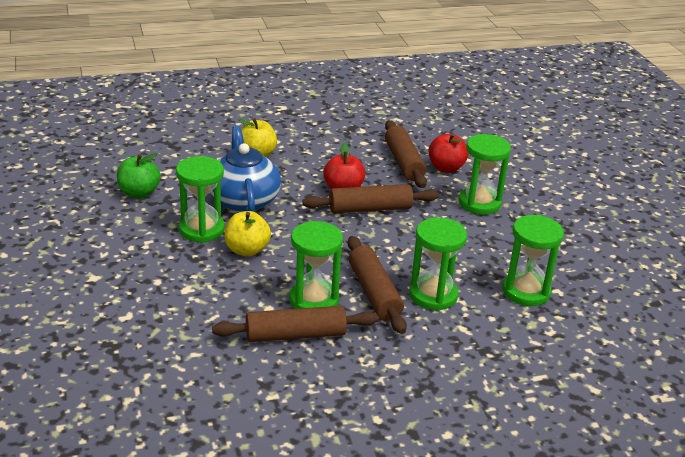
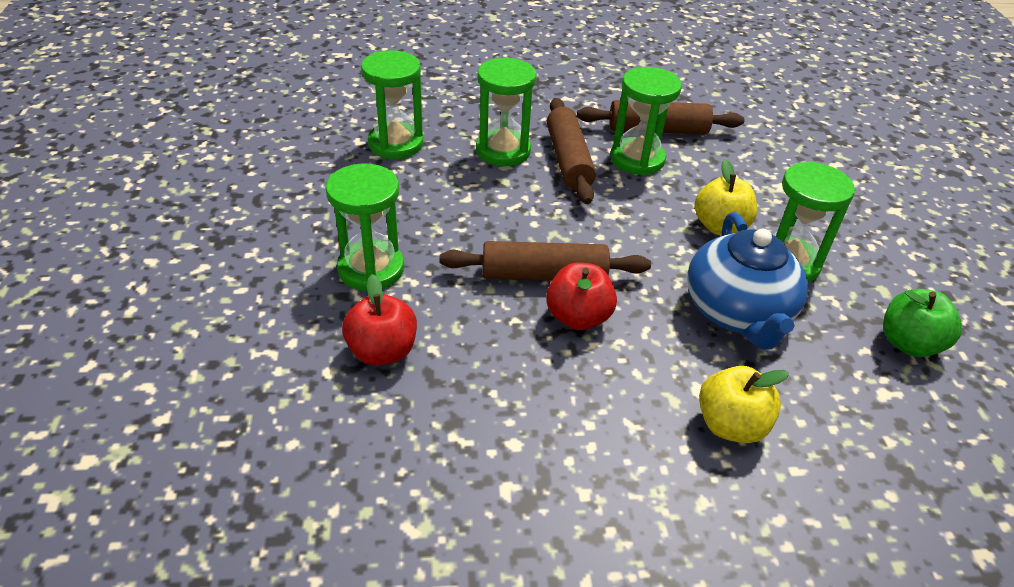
camera: 170 degrees left, 10 degrees up
(404, 162) = (453, 375): brown rolling pin -> none

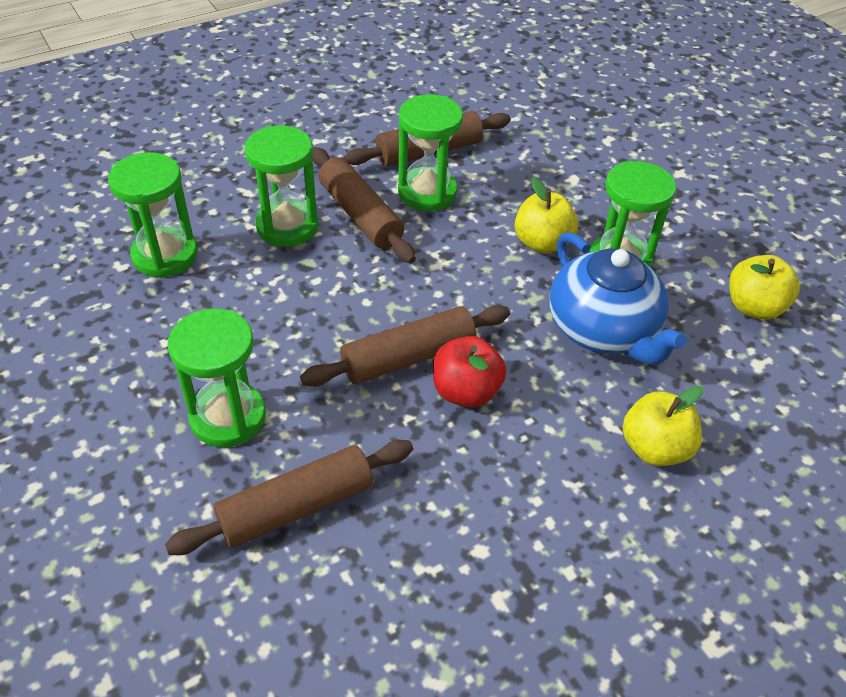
camera: 25 degrees left, 5 degrees up
(382, 351) = (296, 506): red apple -> brown rolling pin
(908, 343) = (753, 307): green apple -> yellow apple

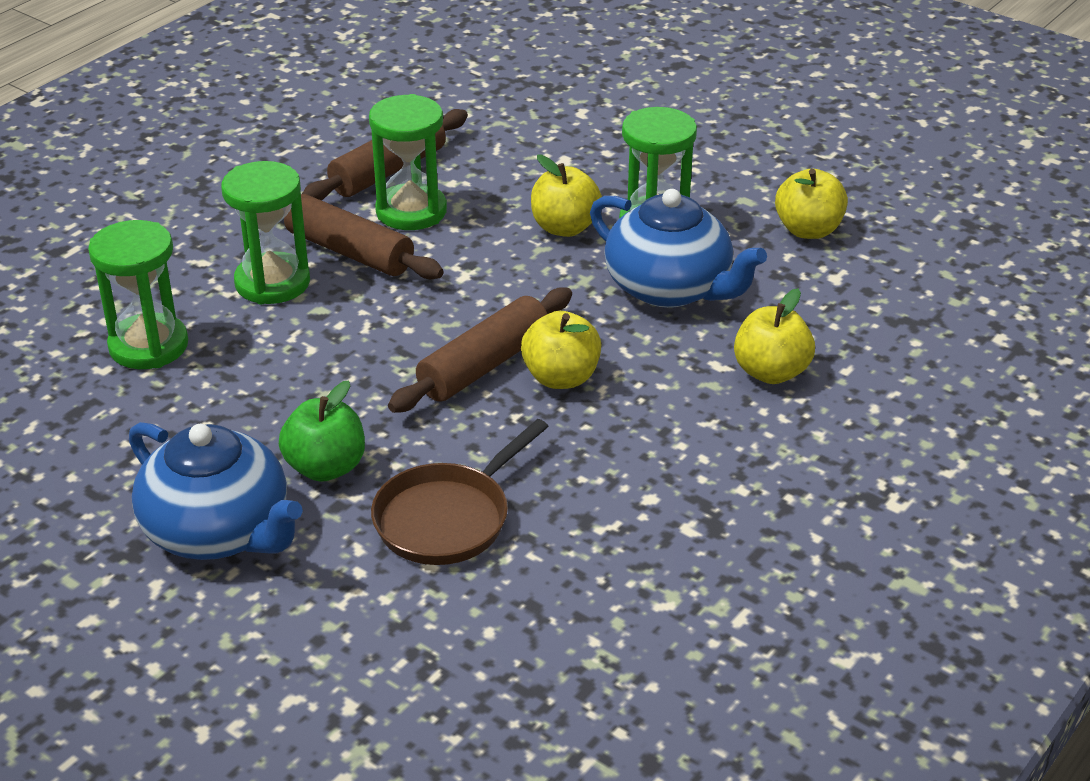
camera: 20 degrees left, 10 degrees down
(110, 452) = (219, 531): none -> blue teapot
(228, 417) = (325, 467): green hourglass -> green apple
(296, 506) = (448, 518): brown rolling pin -> brown pan
(466, 391) = (561, 377): red apple -> yellow apple

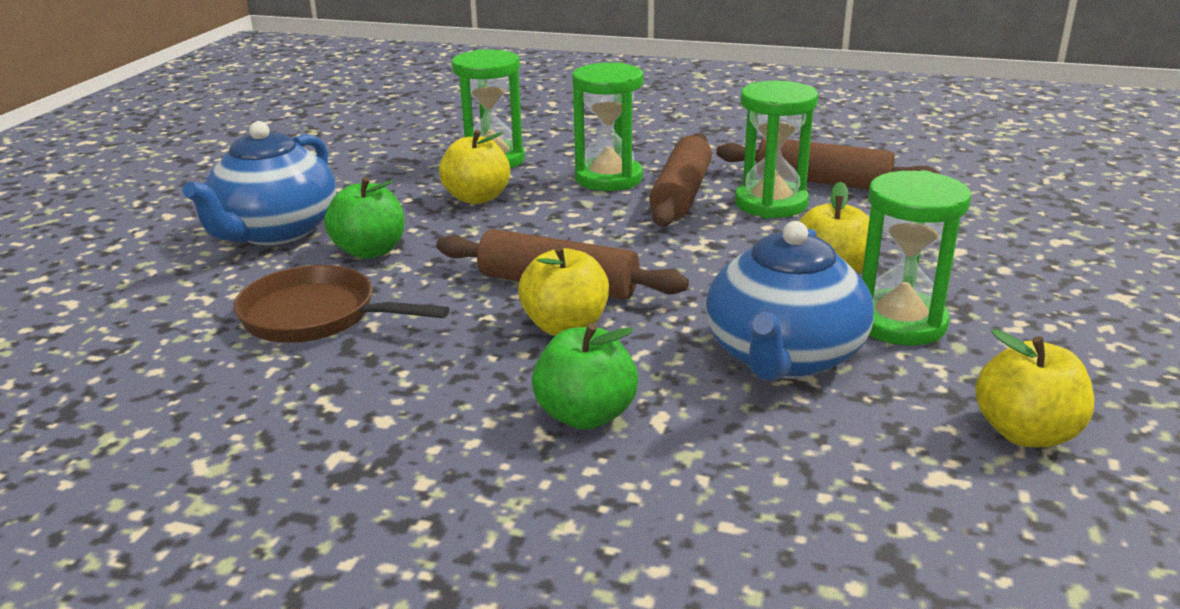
camera: 70 degrees right, 10 degrees down
(697, 397) = (585, 415): none -> green apple
(771, 372) = (674, 460): yellow apple -> yellow apple (477, 198)

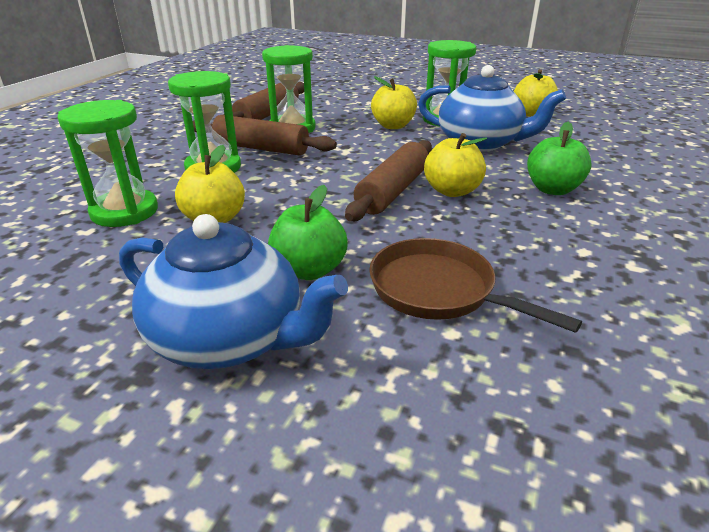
camera: 85 degrees left, 5 degrees up
(317, 316) = (439, 290): brown pan -> brown pan turned 105 degrees clockwise

